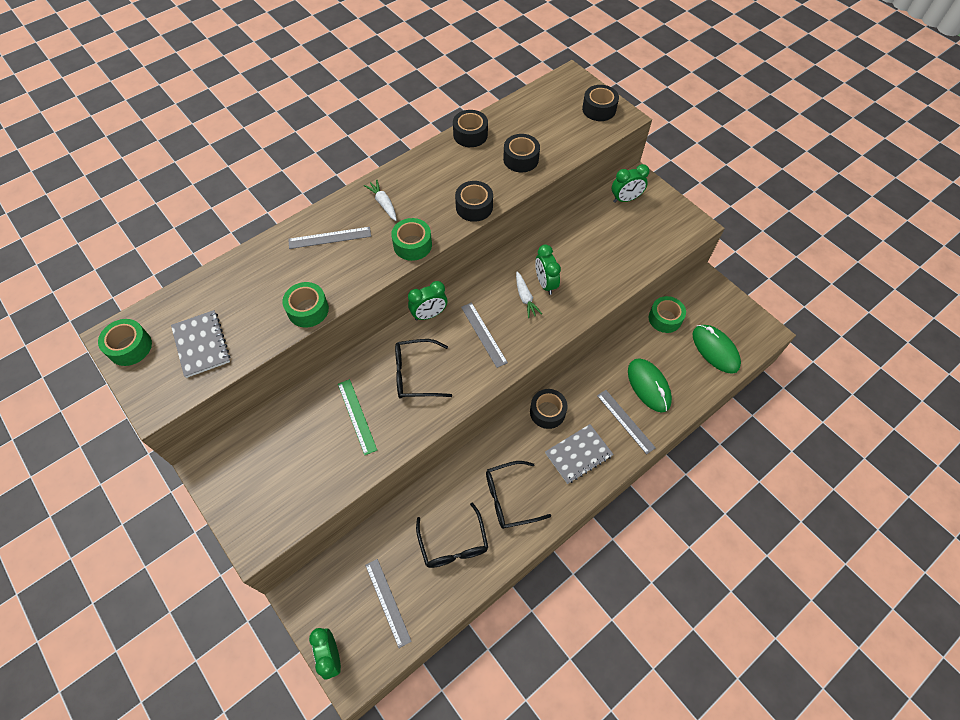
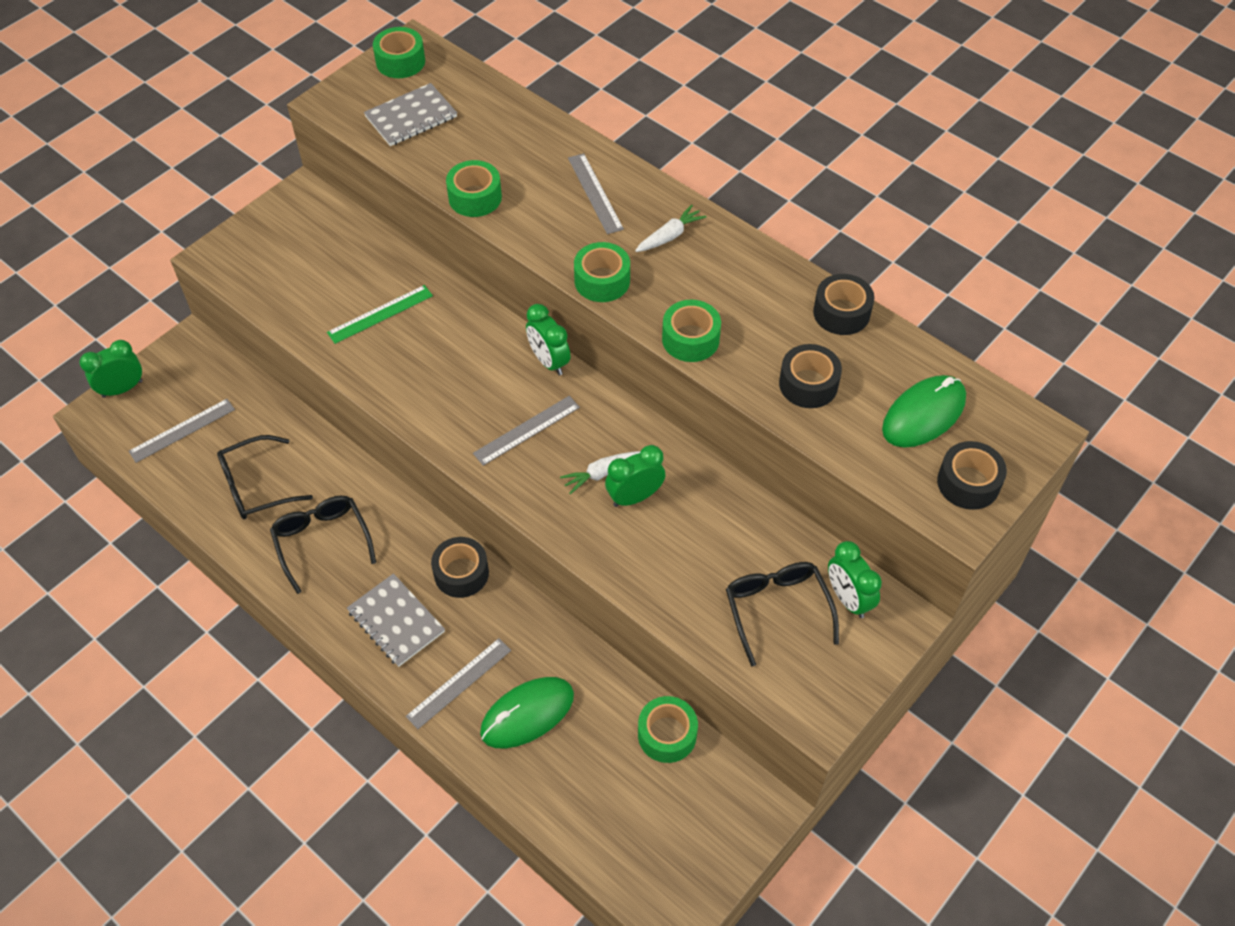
camera: 80 degrees right, 5 degrees down
(415, 374) = (449, 363): black glasses -> black glasses (777, 609)
(474, 207) = (690, 339): black tape -> green tape
(715, 350) = (617, 821): green mouse -> green mouse (923, 414)

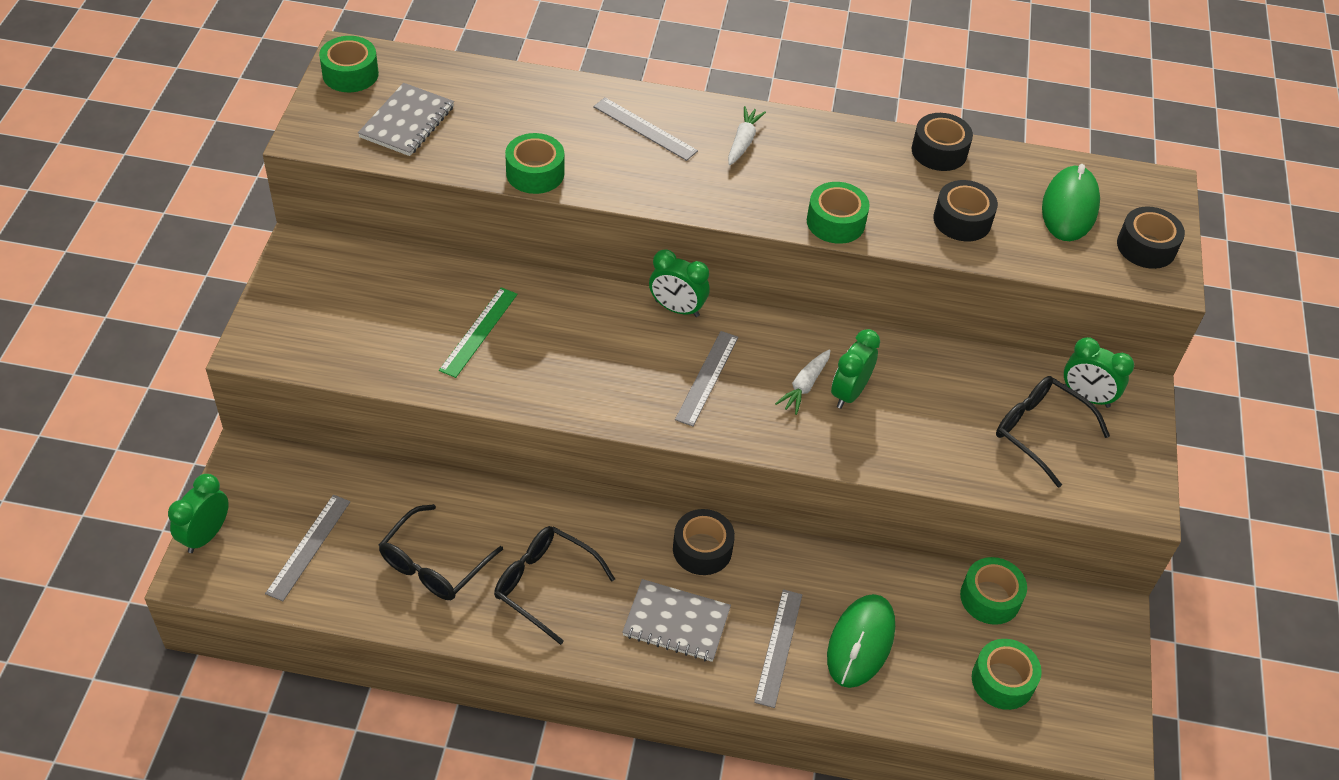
camera: 35 degrees left, 5 degrees down
(602, 280) = (716, 202): green tape -> green tape (1002, 681)

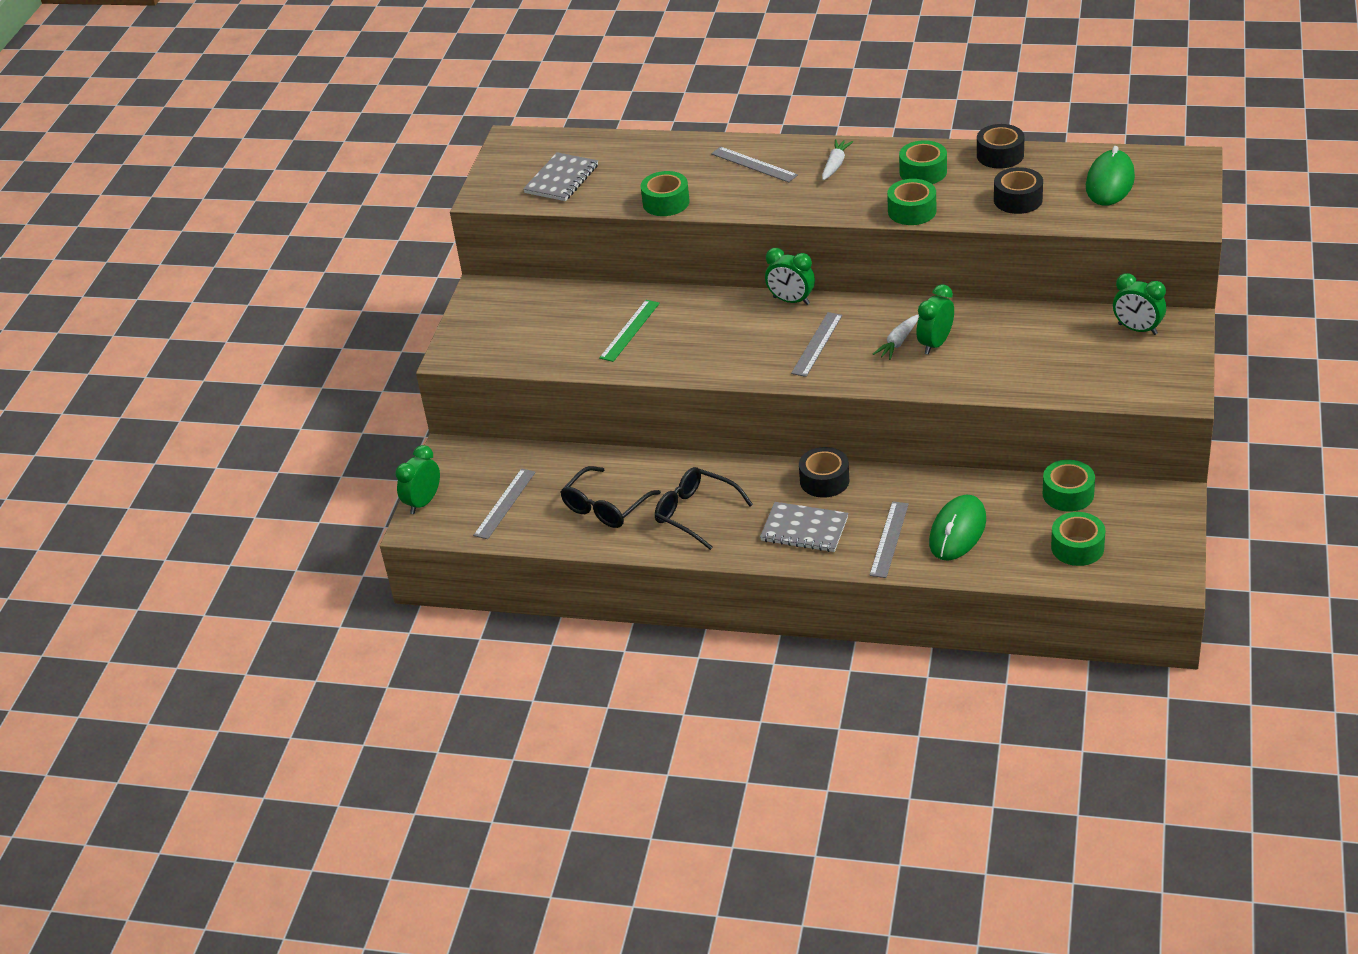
camera: 10 degrees right, 10 degrees down
(350, 74) = (514, 152): green tape -> green tape (923, 172)
(1039, 432) = (1096, 356): black glasses -> none
(1146, 247) = (1174, 203): black tape -> none

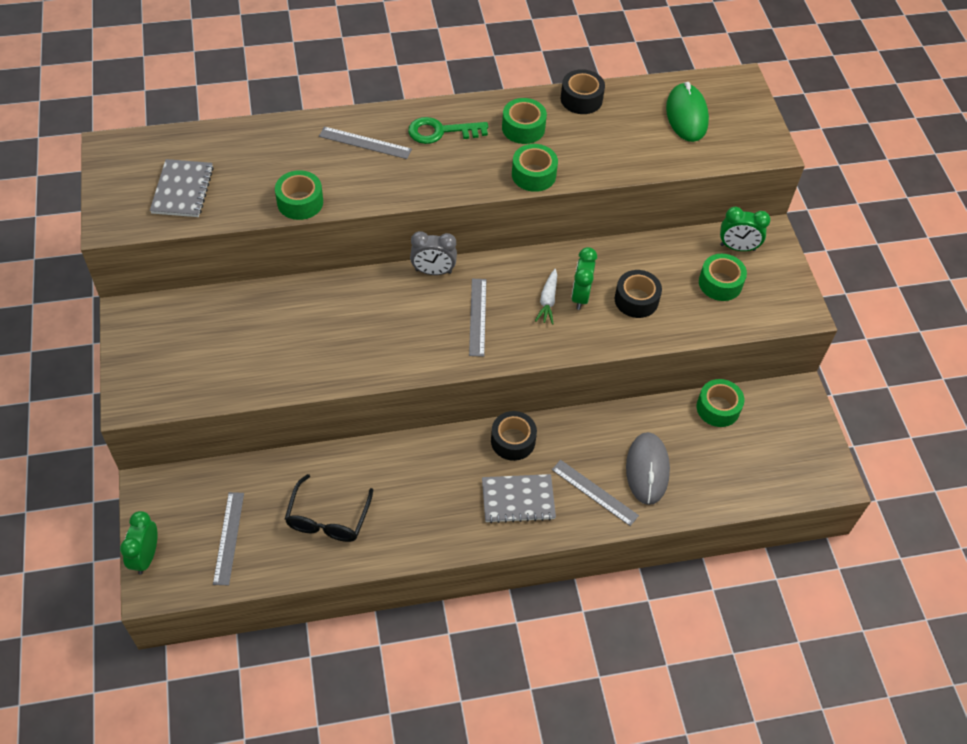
camera: 30 degrees left, 15 degrees up
(629, 330) = (297, 335): green ruler -> none
(695, 513) = (414, 505): black glasses -> none
(791, 301) = (433, 271): green clock -> grey clock
(835, 165) = (441, 132): white carrot -> green key
(889, 539) = (594, 492): grey ruler -> grey ruler turned 45 degrees counterclockwise
(957, 531) = (647, 469): green mouse -> grey mouse
(1018, 200) = (619, 147): black tape -> black tape (636, 300)
(1077, 547) = (749, 463): green tape -> green tape (720, 283)

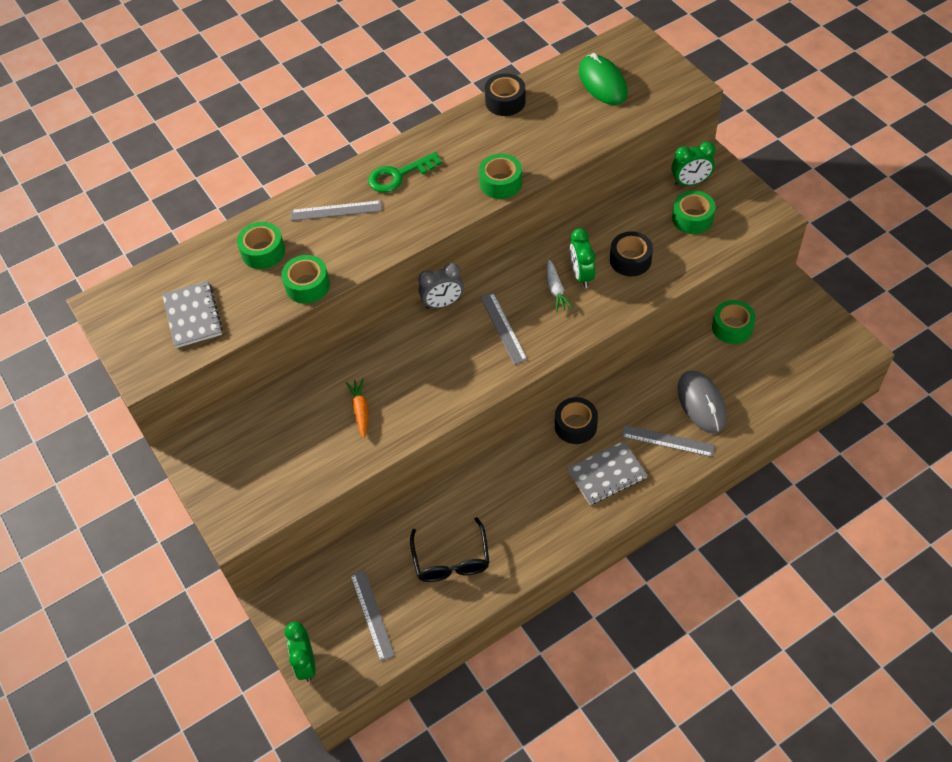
camera: 15 degrees left, 0 degrees up
(303, 340) = (360, 410): none -> orange carrot
(523, 128) = (469, 145): green tape -> green tape (263, 252)

